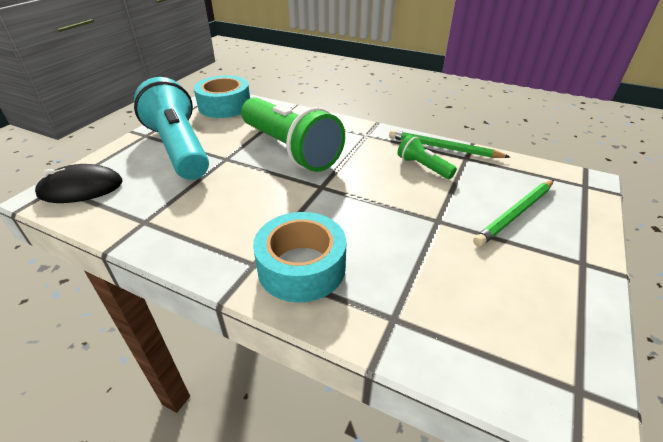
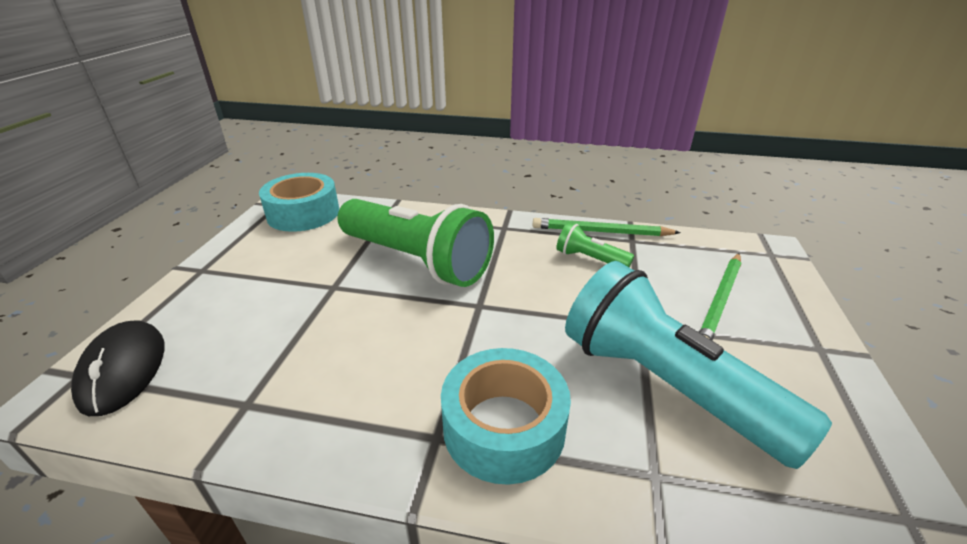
camera: 15 degrees left, 5 degrees down
(81, 188) = (123, 370): black mouse -> black mouse turned 75 degrees counterclockwise
(179, 148) = (260, 282): turquoise flashlight -> turquoise flashlight (666, 385)

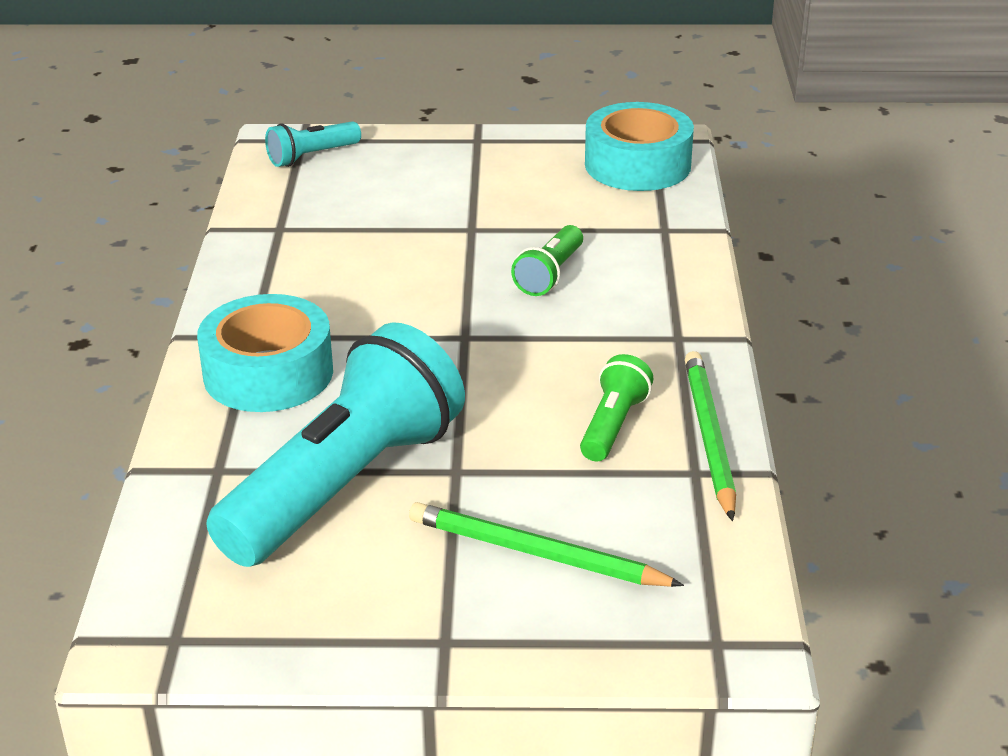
camera: 80 degrees right, 0 degrees up
(123, 370) = (312, 156): black mouse -> turquoise flashlight
(416, 260) = (550, 275): green flashlight -> green flashlight, size x0.44

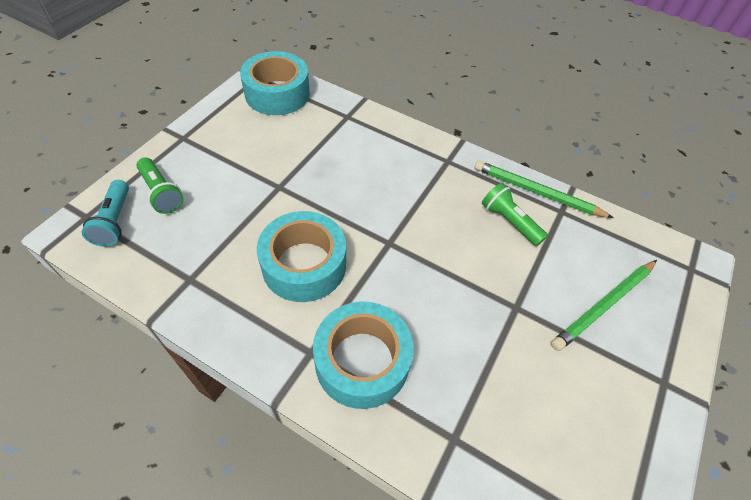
camera: 65 degrees left, 20 degrees up
(344, 485) = (505, 370): turquoise flashlight -> none
(367, 289) = (304, 265): none -> turquoise tape
(550, 275) = (355, 178): green flashlight -> green flashlight (161, 193)

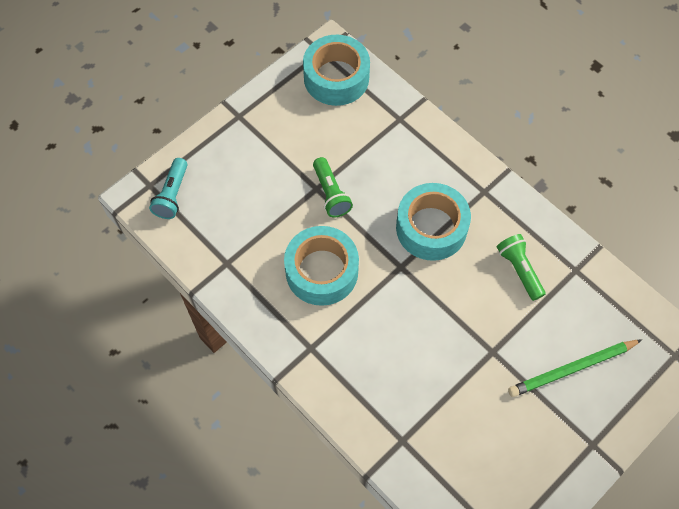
camera: 20 degrees right, 10 degrees up
(161, 193) = (213, 174): green flashlight -> green flashlight (331, 193)
(362, 361) = (349, 365): turquoise tape -> turquoise tape (431, 228)
(537, 192) = (560, 245): green pencil -> none

